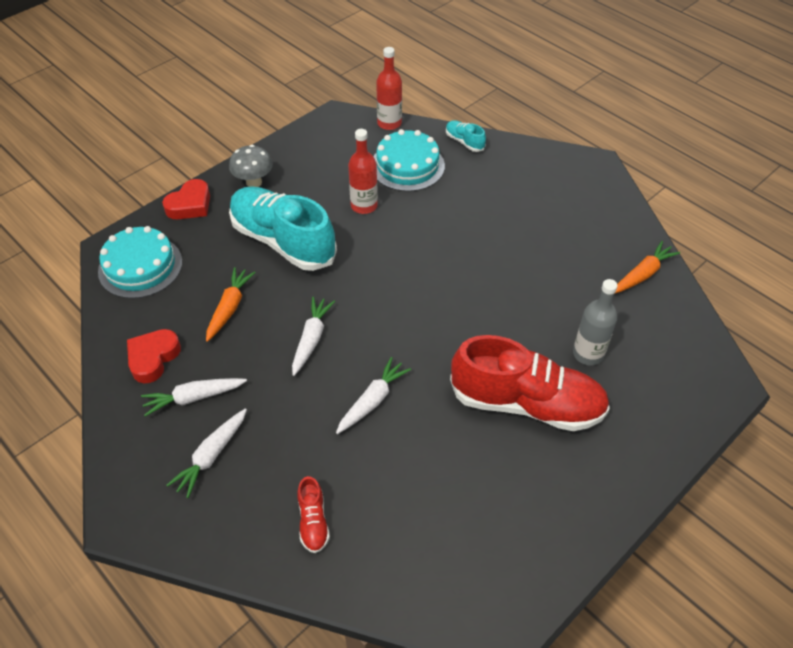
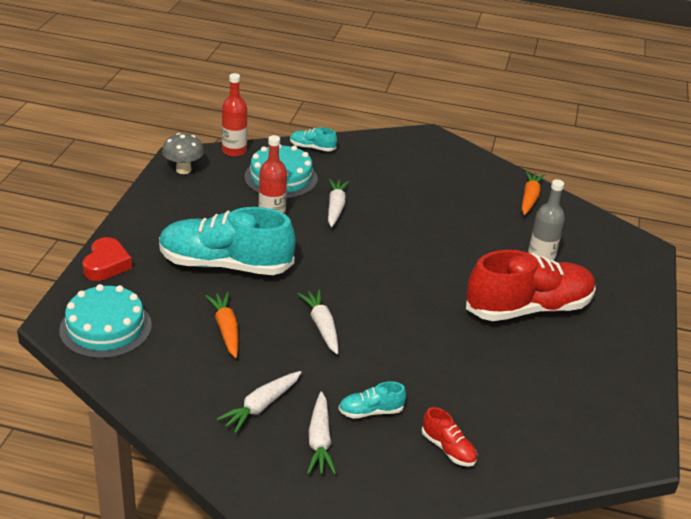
camera: 35 degrees left, 15 degrees down
(153, 358) = (192, 392): red heart -> none
(254, 182) = (152, 229): grey mushroom -> grey mushroom (183, 170)
(278, 448) = (370, 411): none -> turquoise shoe
(372, 400) = (413, 350): white carrot -> white carrot (335, 207)

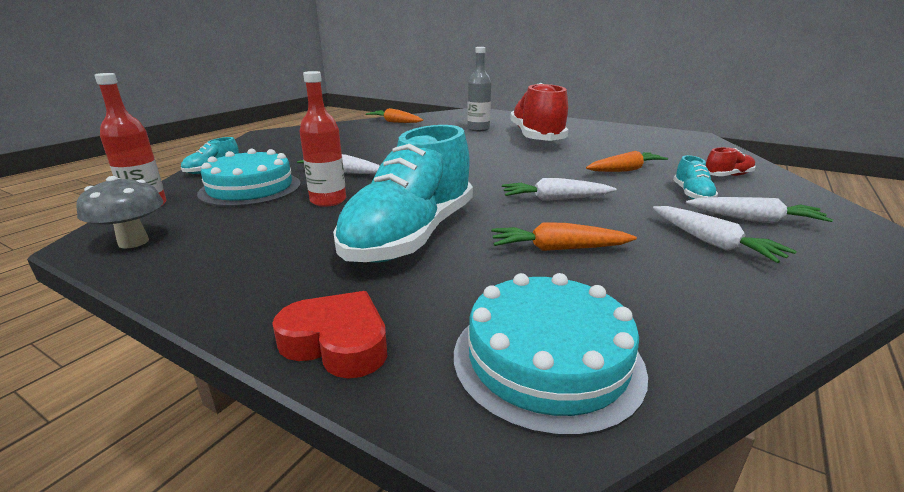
camera: 70 degrees left, 10 degrees down
(430, 373) = (625, 170): none -> orange carrot

